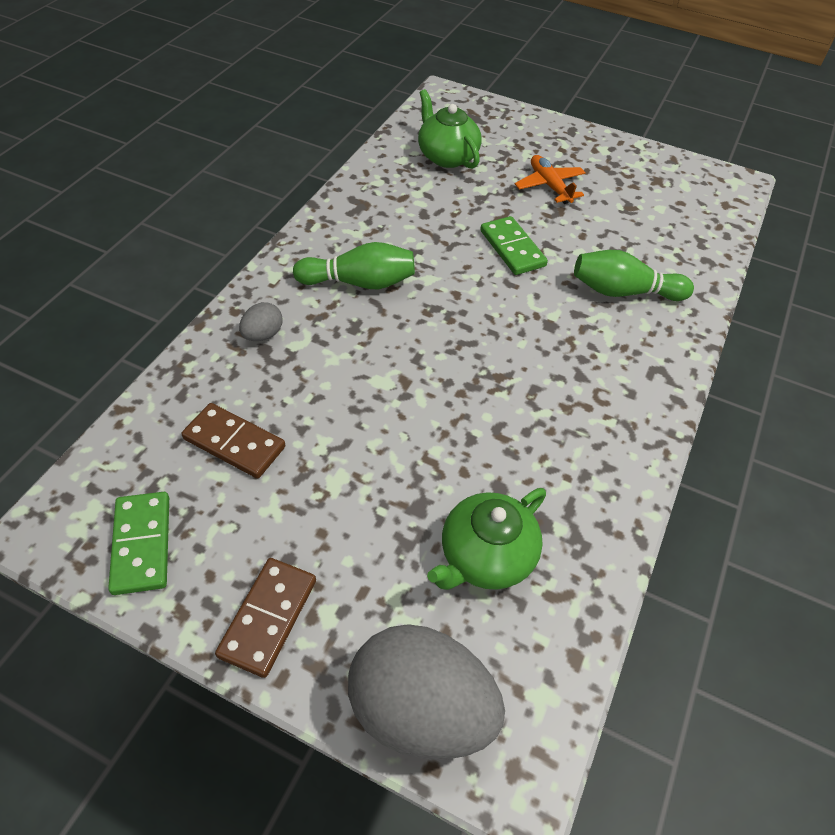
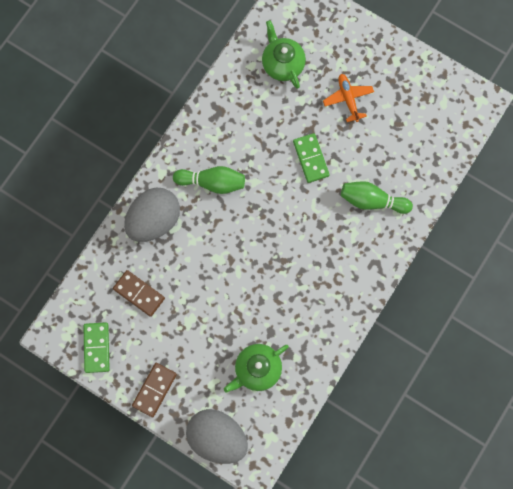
camera: 10 degrees right, 25 degrees up
(263, 335) = (154, 220): grey egg -> grey egg, size x2.28

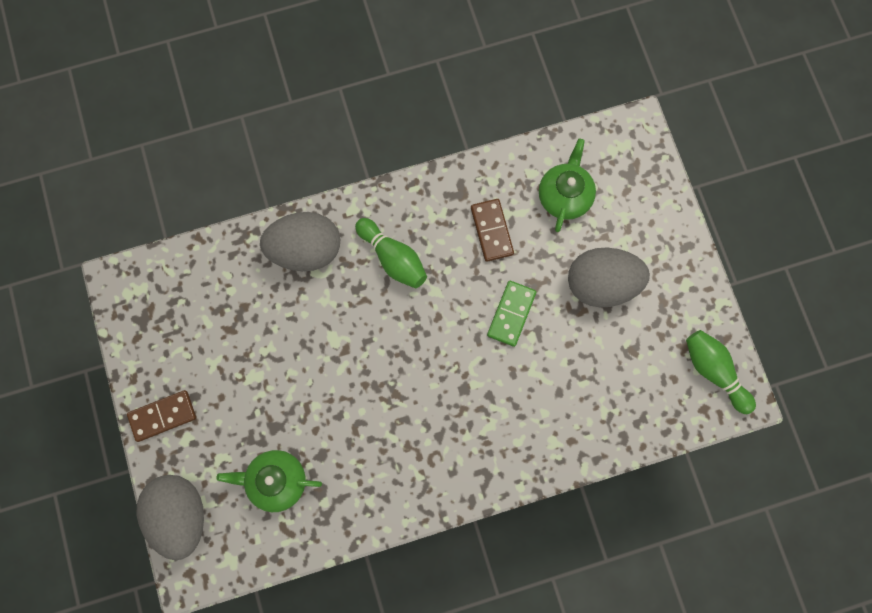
camera: 40 degrees right, 0 degrees up
(97, 347) = (145, 328): green domino -> none
(139, 293) = (230, 309): brown domino -> brown domino (492, 231)
(348, 99) = (601, 284): orange plane -> grey egg
(372, 201) = (537, 408): green bowling pin -> green bowling pin (714, 371)

